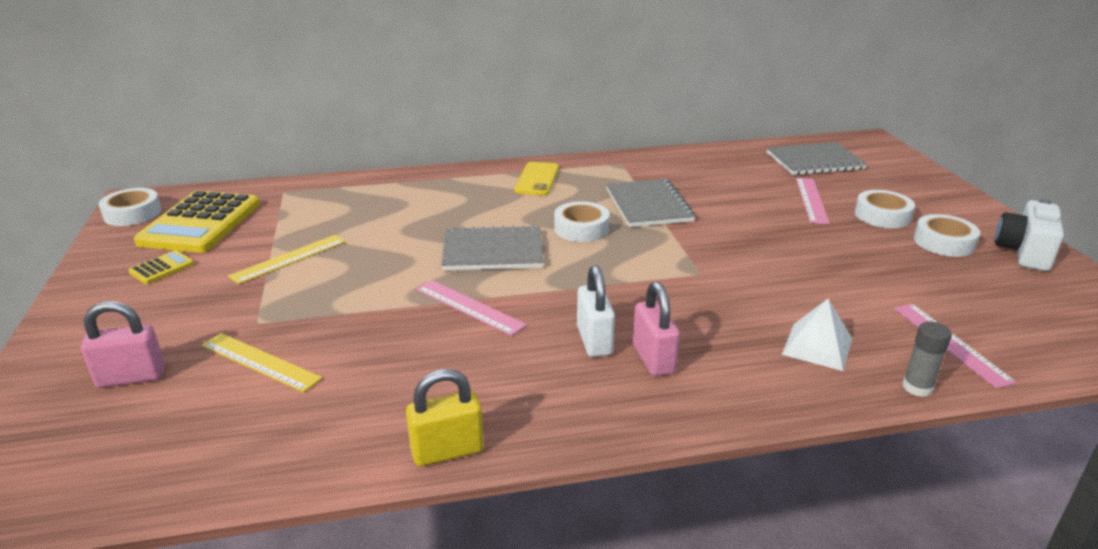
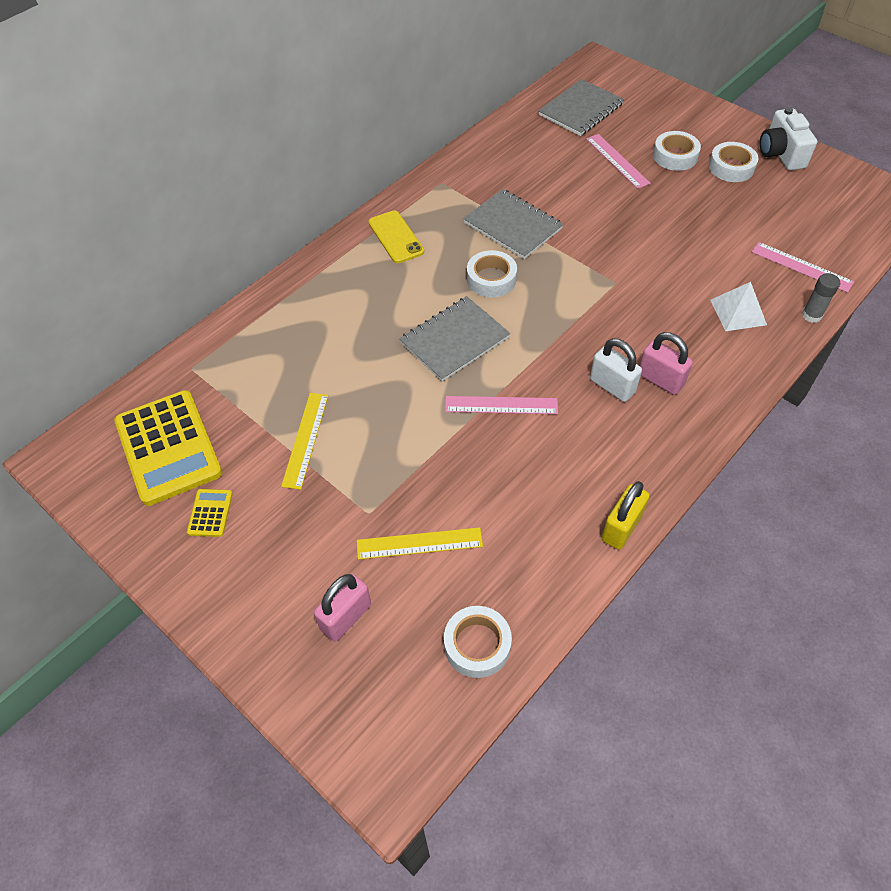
camera: 35 degrees left, 25 degrees up
(132, 213) = (82, 474): white tape -> white tape (477, 645)

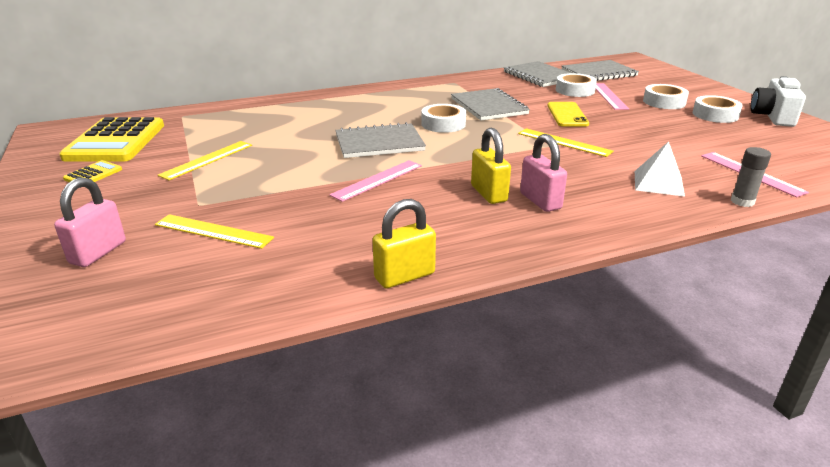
camera: 25 degrees right, 25 degrees down
(346, 617) = (98, 253): pink padlock -> pink padlock turned 45 degrees counterclockwise
(396, 237) = (393, 95): yellow phone -> yellow phone (567, 115)
(477, 645) = (174, 306): white tape -> white tape (575, 90)
(501, 405) = (377, 180): pink ruler -> pink ruler turned 75 degrees counterclockwise
(524, 137) = (540, 76): none -> grey notebook
(612, 386) = (489, 193): white padlock -> yellow padlock
(625, 271) = (564, 142): none -> yellow ruler

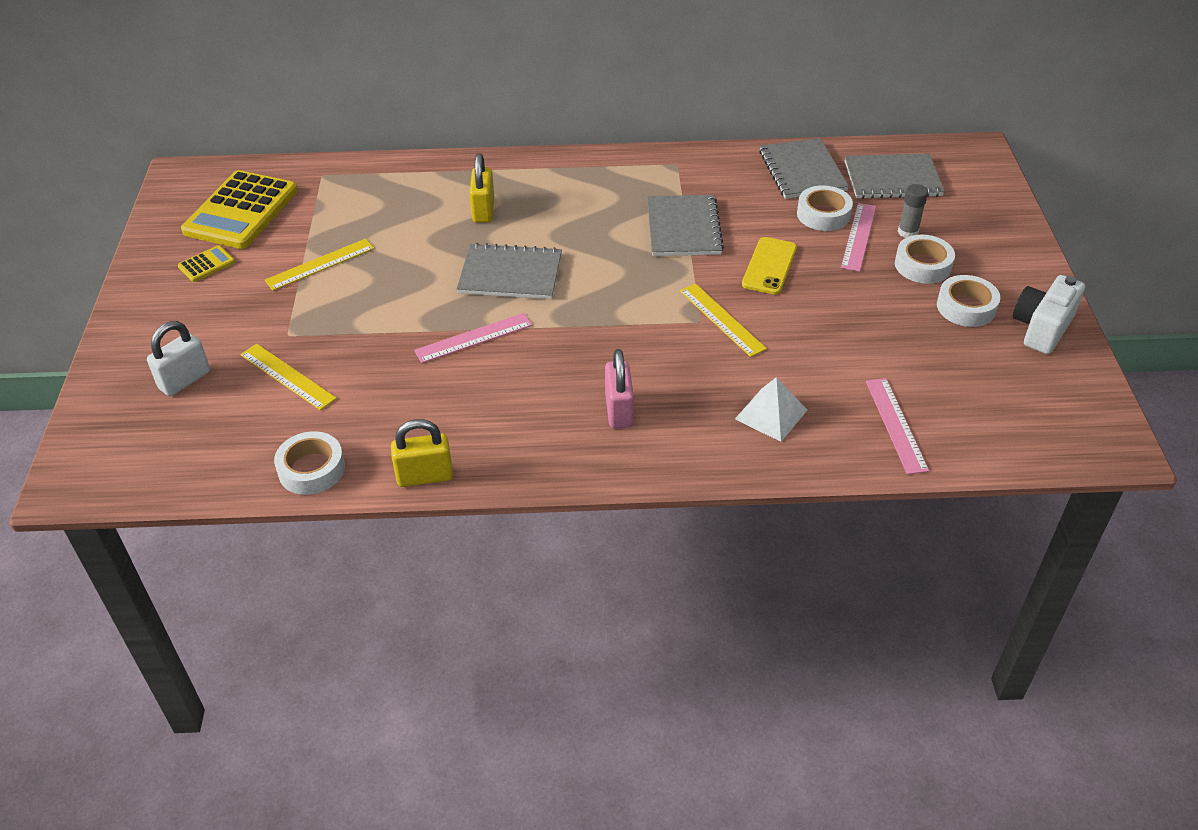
camera: 20 degrees right, 15 degrees up
(98, 253) = (185, 380): pink padlock -> white padlock
(443, 124) = (604, 253): white tape -> white tape (311, 469)
(489, 193) = (574, 386): yellow padlock -> yellow padlock (483, 210)
(742, 201) = (837, 465): grey glue stick -> grey glue stick (907, 232)

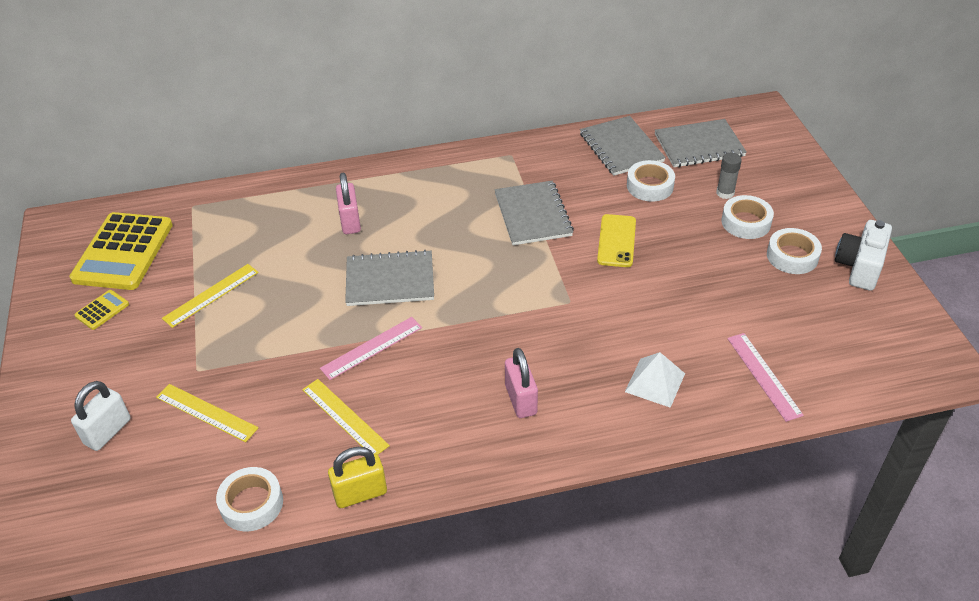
camera: 10 degrees left, 0 degrees up
(483, 210) = (350, 221): yellow padlock -> pink padlock
(722, 319) = (589, 297): yellow ruler -> yellow ruler (345, 417)
(859, 236) = (685, 202): pink ruler -> none

